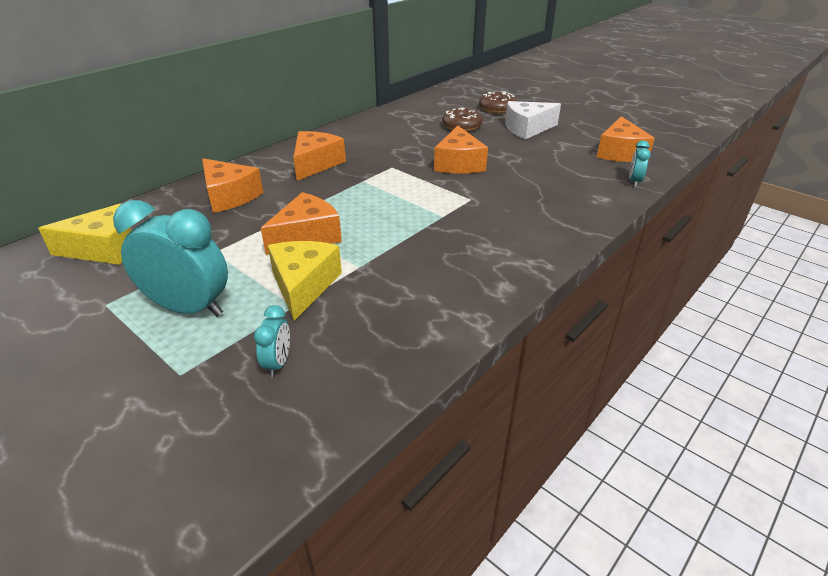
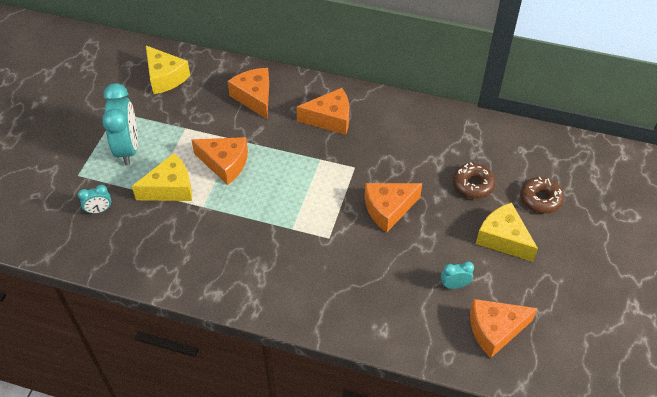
camera: 65 degrees right, 15 degrees up
(229, 196) = (254, 97): orange cheese -> orange cheese turned 135 degrees clockwise
(527, 129) = (503, 239): white cheese -> yellow cheese
(634, 181) = (432, 351): turquoise clock -> turquoise clock (454, 285)

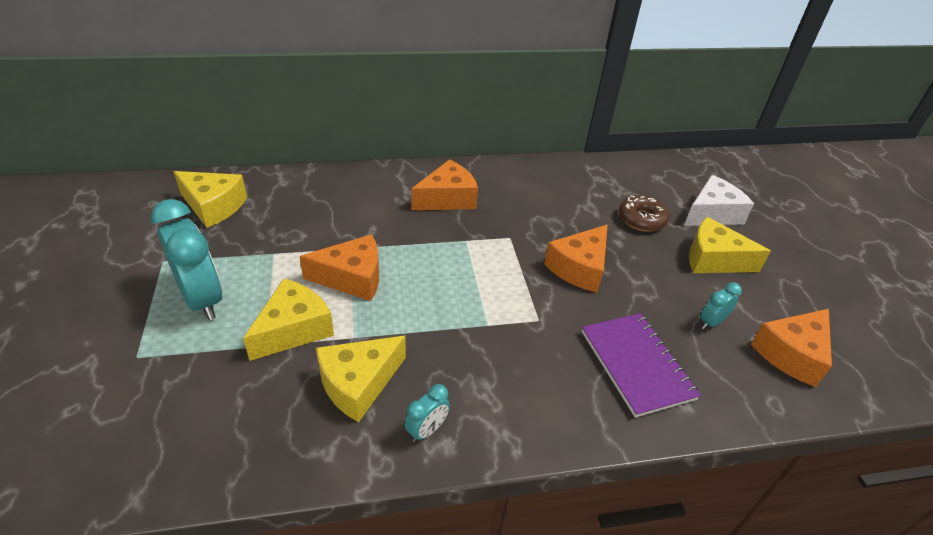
camera: 30 degrees left, 10 degrees down
(99, 210) = (197, 394): turquoise clock -> turquoise clock (427, 430)
(189, 238) = (358, 384): none -> yellow cheese
(254, 97) = (344, 200): orange cheese -> none
(372, 293) = (636, 365): none -> purple notebook
(540, 199) = (712, 214): brown donut -> white cheese

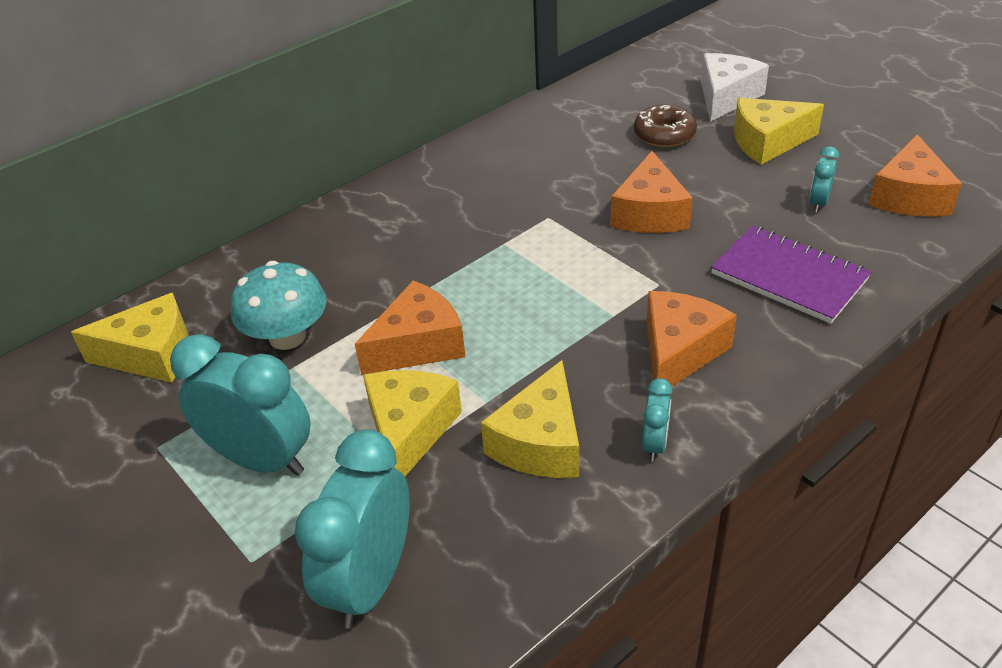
camera: 25 degrees left, 0 degrees up
(179, 411) = (370, 581): none -> turquoise clock
(288, 233) = (287, 336): none -> turquoise mushroom
(447, 198) = (437, 209): orange cheese -> orange cheese (679, 352)

